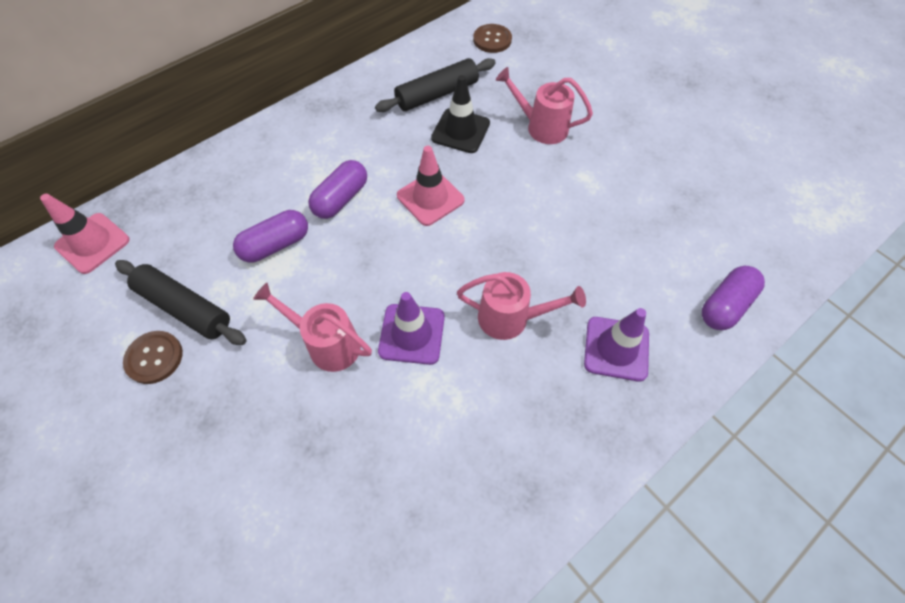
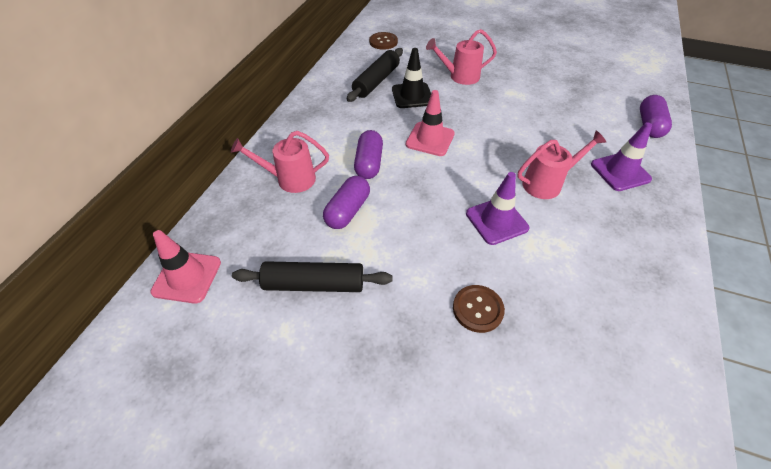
camera: 30 degrees left, 10 degrees down
(154, 358) = (321, 331): brown button -> brown button (477, 309)
(327, 343) = (446, 254): pink watering can -> pink watering can (289, 179)

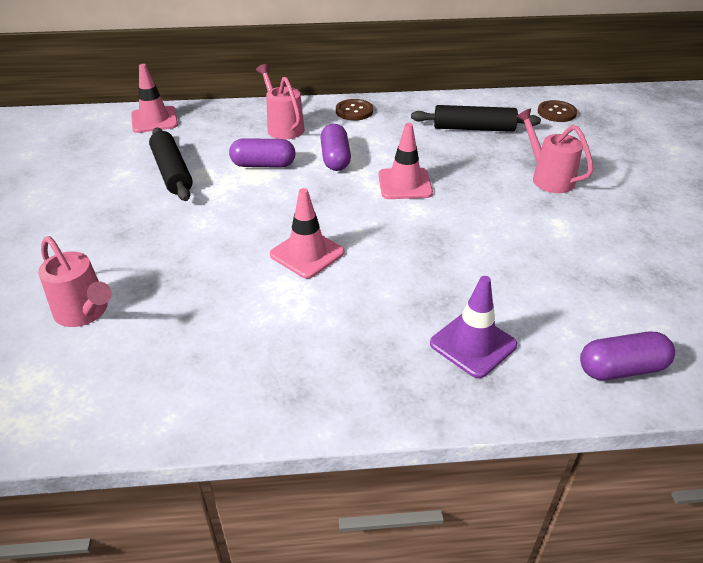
camera: 65 degrees right, 10 degrees down
(369, 163) = (335, 158): purple capsule -> purple capsule turned 75 degrees counterclockwise
(412, 96) = (471, 155): black traffic cone -> none
(477, 309) = (182, 263): brown button -> brown button (354, 111)
(496, 221) = (307, 253): purple traffic cone -> pink traffic cone
(547, 183) = (397, 281): pink watering can -> pink watering can (85, 313)

